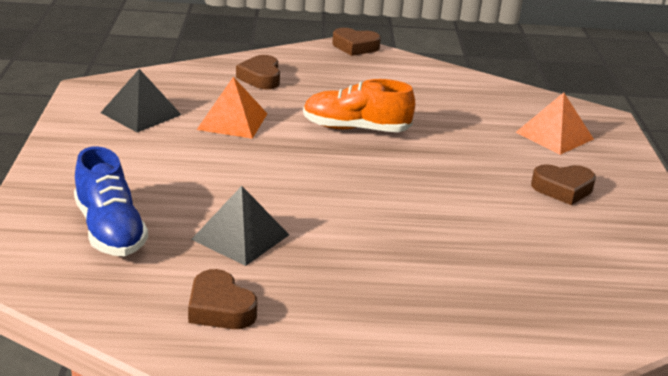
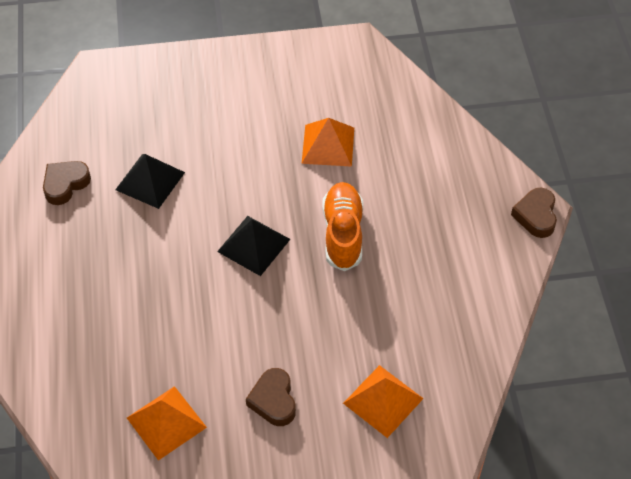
camera: 85 degrees right, 25 degrees up
(110, 230) = (144, 109): blue shoe -> none
(141, 113) = (322, 84): black pyramid -> black pyramid (253, 245)
(261, 78) = (424, 150): brown heart -> none
(601, 256) = (166, 422): none -> orange pyramid

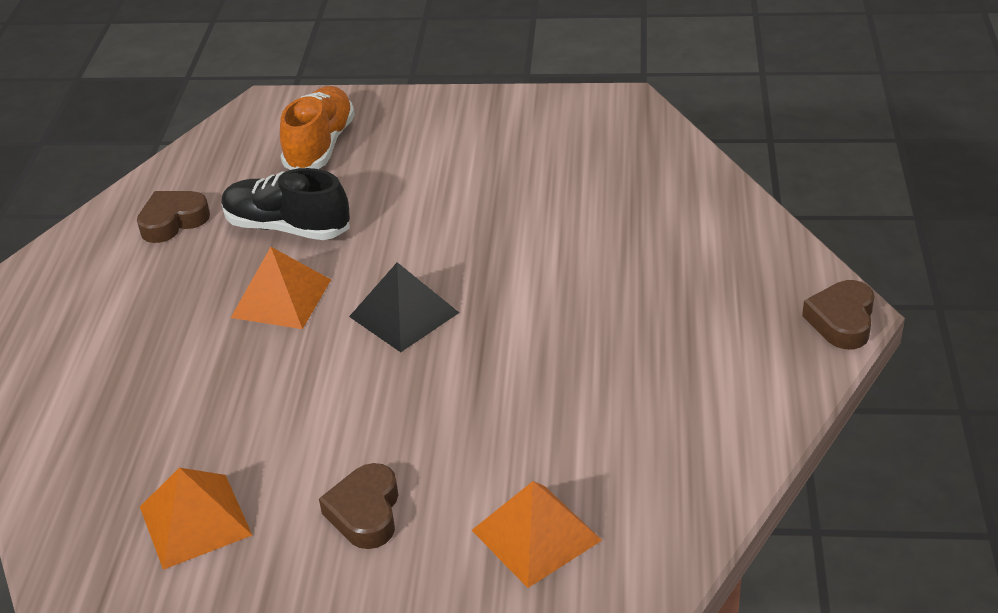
camera: 15 degrees right, 15 degrees down
(150, 181) = (287, 227): black pyramid -> black shoe
(328, 145) = (549, 209): orange pyramid -> orange pyramid (281, 298)
(343, 233) = (538, 313): orange shoe -> orange shoe (320, 146)

